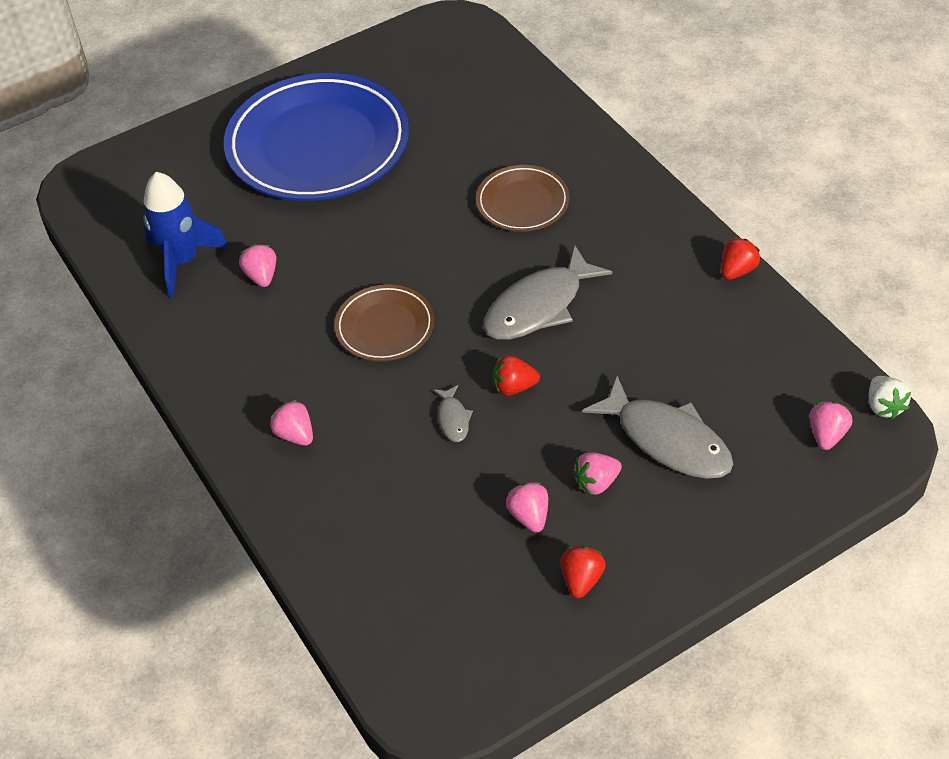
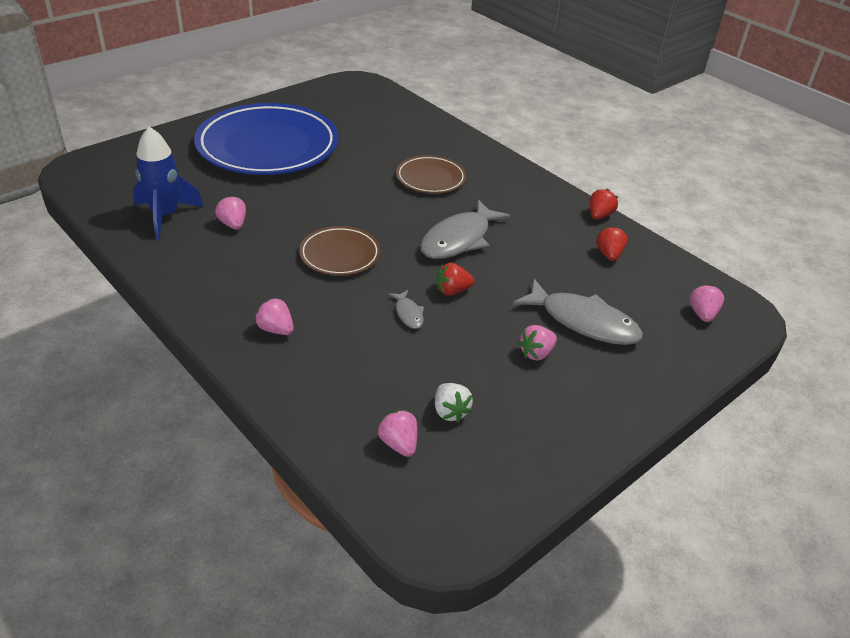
camera: 15 degrees left, 10 degrees down
(529, 516) = (488, 379): pink strawberry -> pink strawberry (399, 444)
(581, 579) = (544, 424): red strawberry -> red strawberry (609, 254)
(884, 406) = (736, 294): white strawberry -> white strawberry (450, 412)

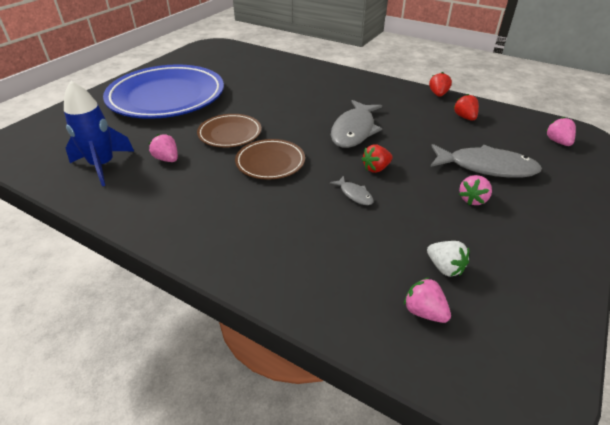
camera: 15 degrees left, 0 degrees up
(276, 329) = (251, 237): pink strawberry -> none
(430, 178) = (305, 94): brown plate -> brown plate (230, 134)

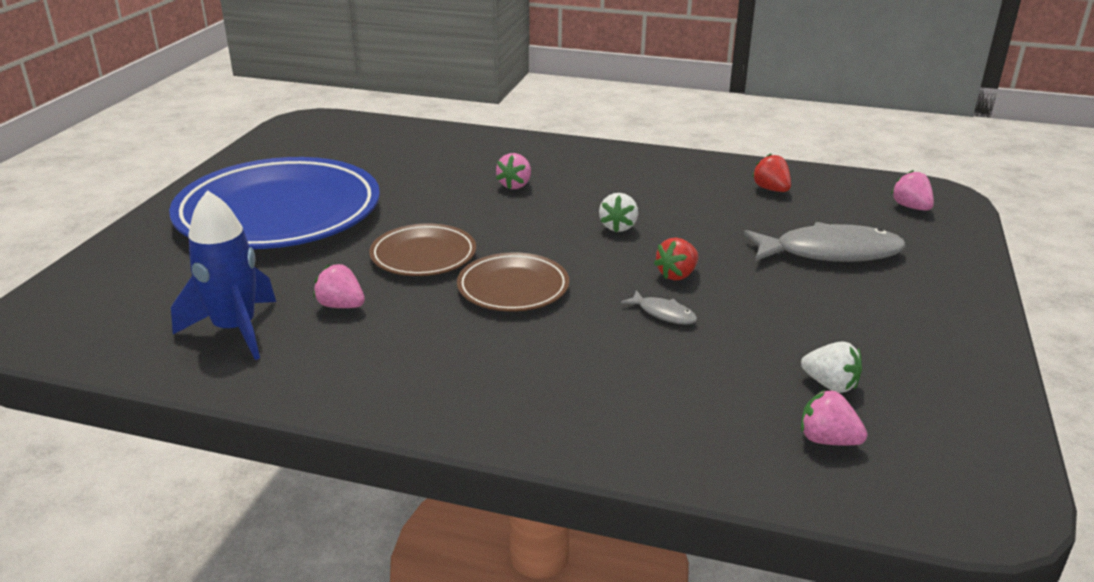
camera: 15 degrees left, 10 degrees down
(354, 130) = (618, 227): grey fish -> white strawberry
(438, 94) = (718, 161): red strawberry -> none
(472, 199) = (829, 296): pink strawberry -> pink strawberry (515, 185)

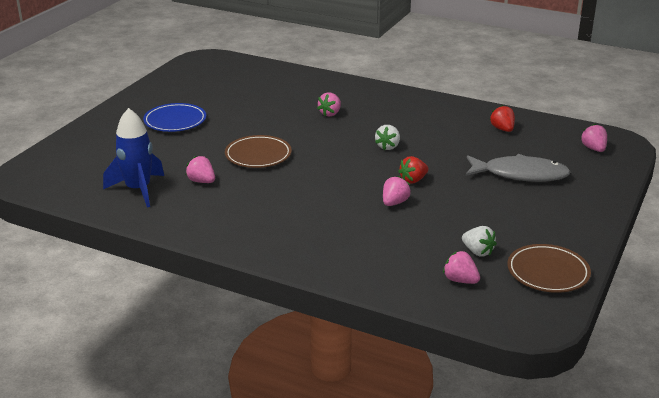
camera: 10 degrees right, 0 degrees up
(279, 213) = (175, 121): blue plate -> blue plate, size x0.48
(513, 288) = (307, 179): brown plate -> brown plate (548, 272)
(663, 313) = (394, 203): grey fish -> pink strawberry

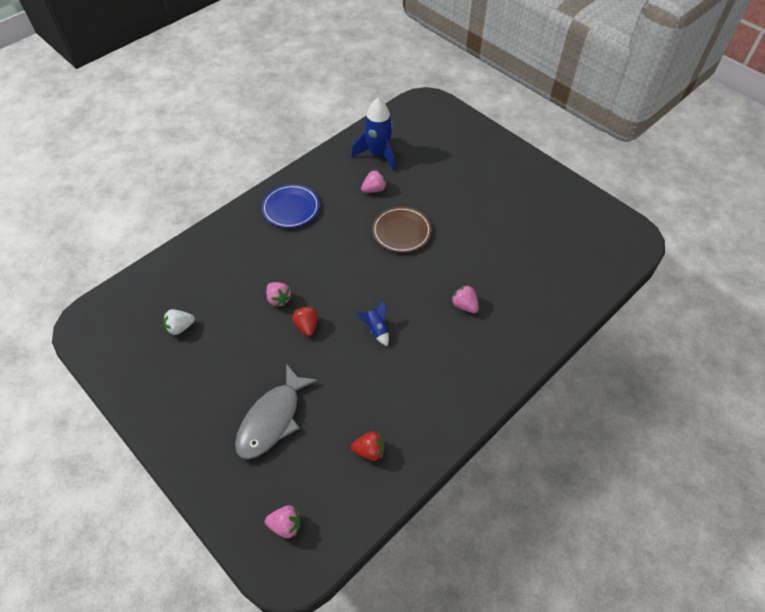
camera: 110 degrees right, 25 degrees up
(175, 121) = (488, 191): blue plate -> blue plate (291, 208)
(388, 147) = (376, 329): white strawberry -> blue rocket
(460, 280) = (156, 301): pink strawberry -> none
(548, 272) = (126, 362): brown plate -> none

